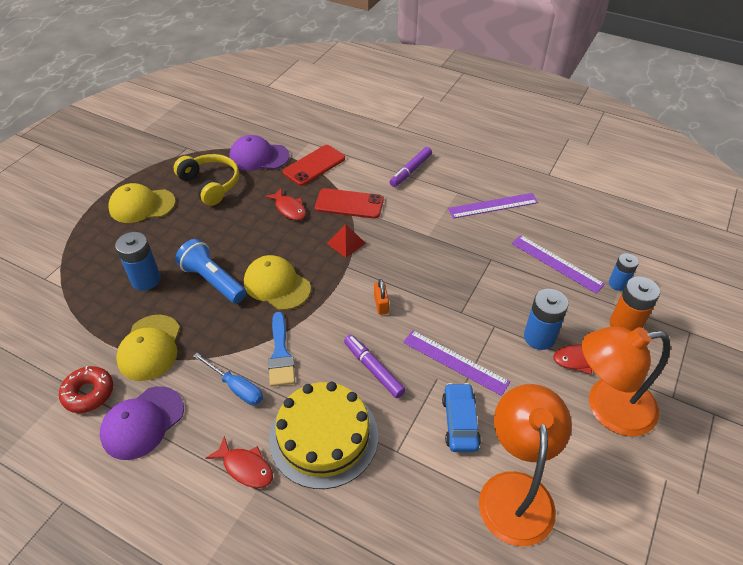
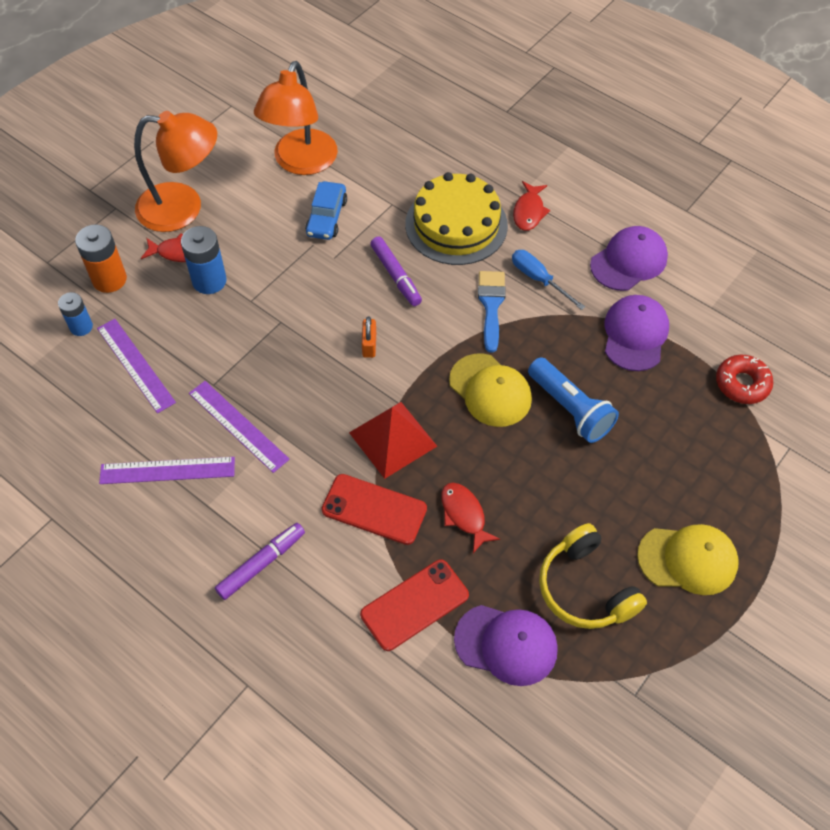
camera: 170 degrees left, 10 degrees up
(89, 393) = (689, 296): red donut -> red donut (742, 384)
(146, 279) = (656, 424): blue battery -> none
(150, 347) = (635, 334): yellow cap -> purple cap
(245, 467) = (529, 211): red fish -> red fish turned 120 degrees counterclockwise
(346, 243) = (393, 439): red pyramid -> red pyramid, size x1.67
(455, 362) = (309, 270): purple ruler -> purple ruler (238, 426)

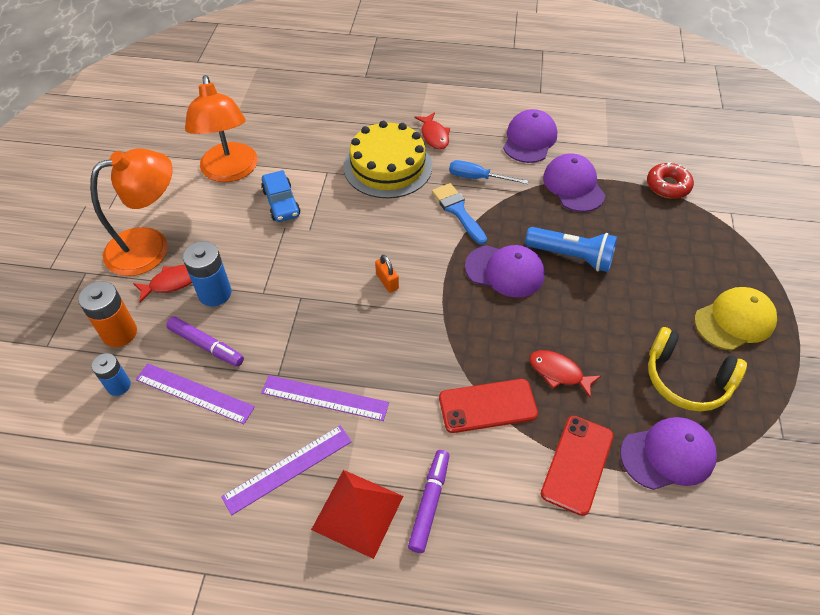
camera: 30 degrees left, 5 degrees down
(393, 439) = (460, 343): red pyramid -> red pyramid (357, 512)
(395, 275) = (369, 221): purple marker -> purple marker (206, 345)
(490, 390) = (505, 271): yellow cap -> purple cap

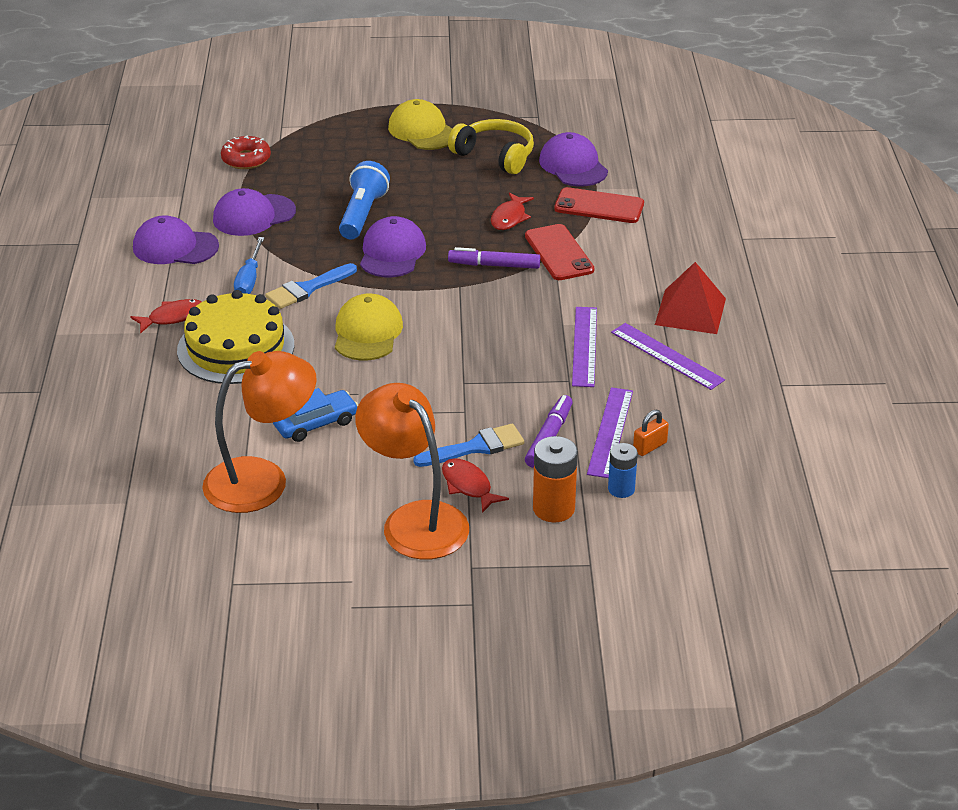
camera: 100 degrees left, 15 degrees down
(215, 293) = (475, 447): blue battery -> blue brush
(387, 242) = (367, 332): none -> yellow cap
(387, 281) = (425, 326): orange padlock -> orange padlock (649, 446)
(429, 503) = (665, 275): purple marker -> purple marker (494, 265)
(686, 379) = (495, 155): yellow headphones -> yellow headphones turned 75 degrees counterclockwise

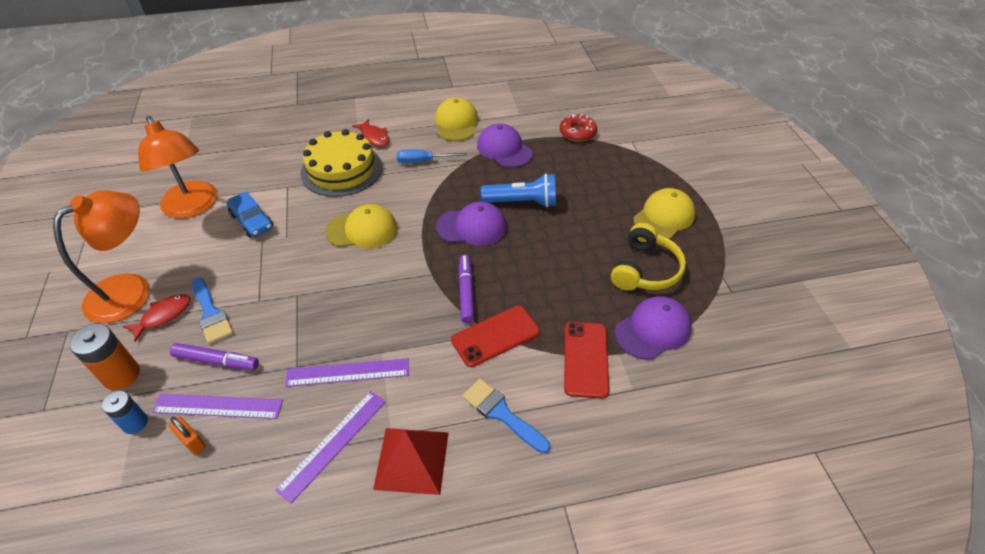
camera: 80 degrees right, 10 degrees up
(175, 247) = (456, 123): purple cap -> yellow cap
(307, 289) = (415, 190): blue brush -> blue brush (502, 414)
(509, 218) = (544, 293): red fish -> none

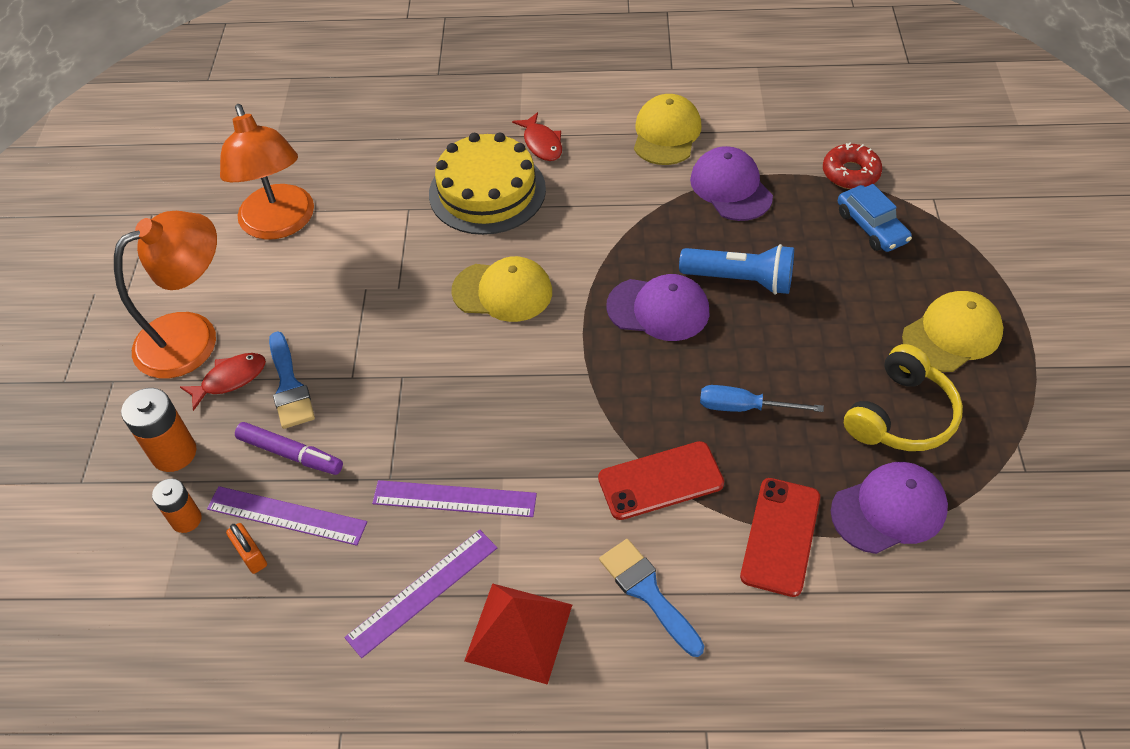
camera: 15 degrees right, 5 degrees up
(135, 423) = (186, 519): blue battery -> orange battery
(252, 221) = (355, 257): blue car -> blue car (871, 227)
(423, 161) = (606, 193): blue screwdriver -> blue screwdriver (744, 407)
(466, 292) = (632, 409): purple marker -> none

